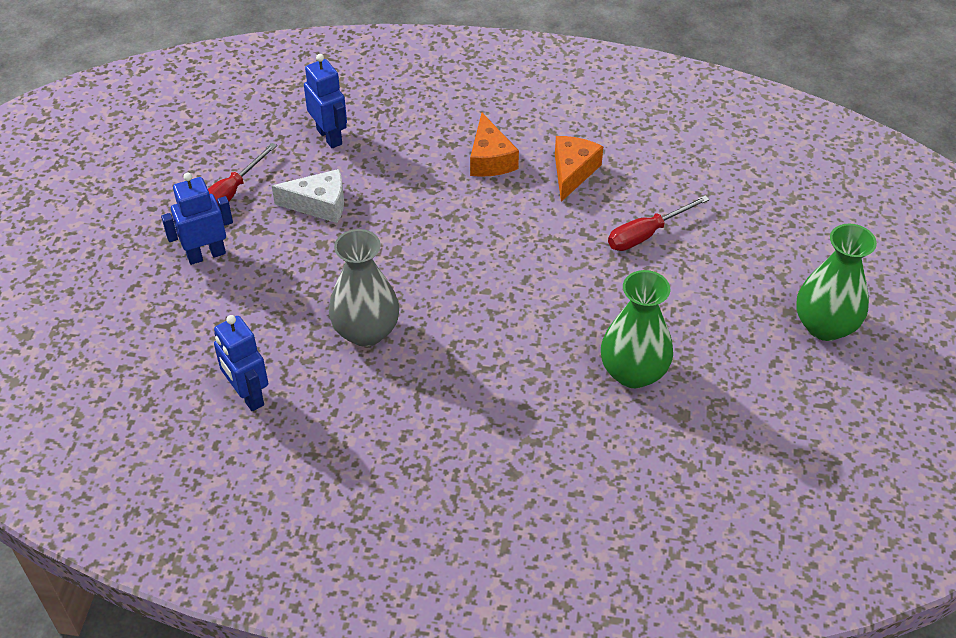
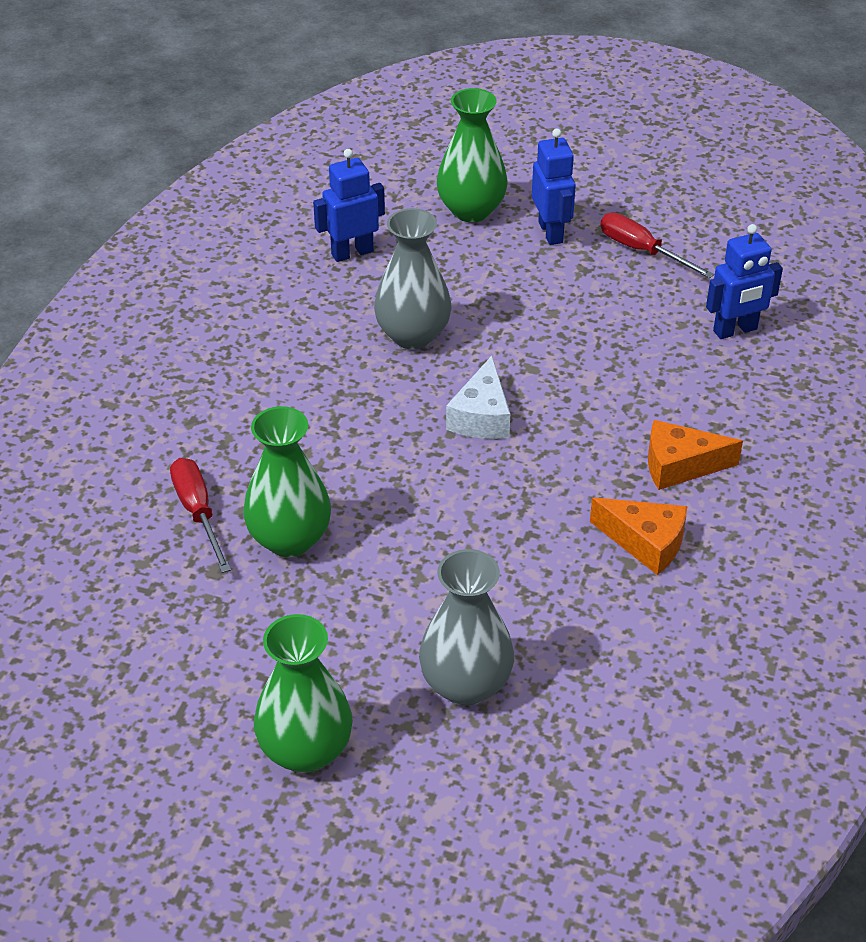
camera: 100 degrees right, 5 degrees down
(173, 314) = (471, 210): none -> green vase
(319, 204) = (615, 315): white cheese -> white cheese (481, 416)
(646, 234) = (514, 596): red screwdriver -> red screwdriver (198, 513)
(734, 250) = (466, 684): none -> grey vase

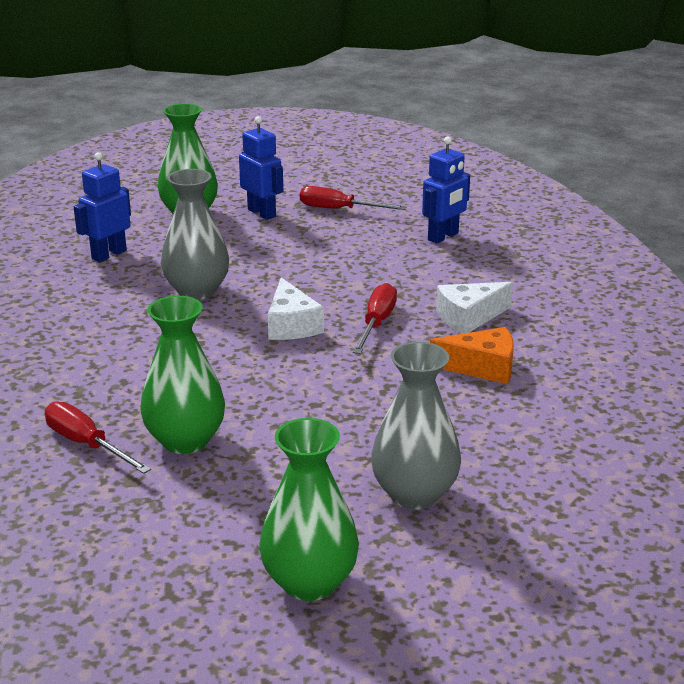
camera: 25 degrees left, 15 degrees down
(573, 442) = (376, 323): none -> red screwdriver
(680, 466) = (468, 317): orange cheese -> white cheese

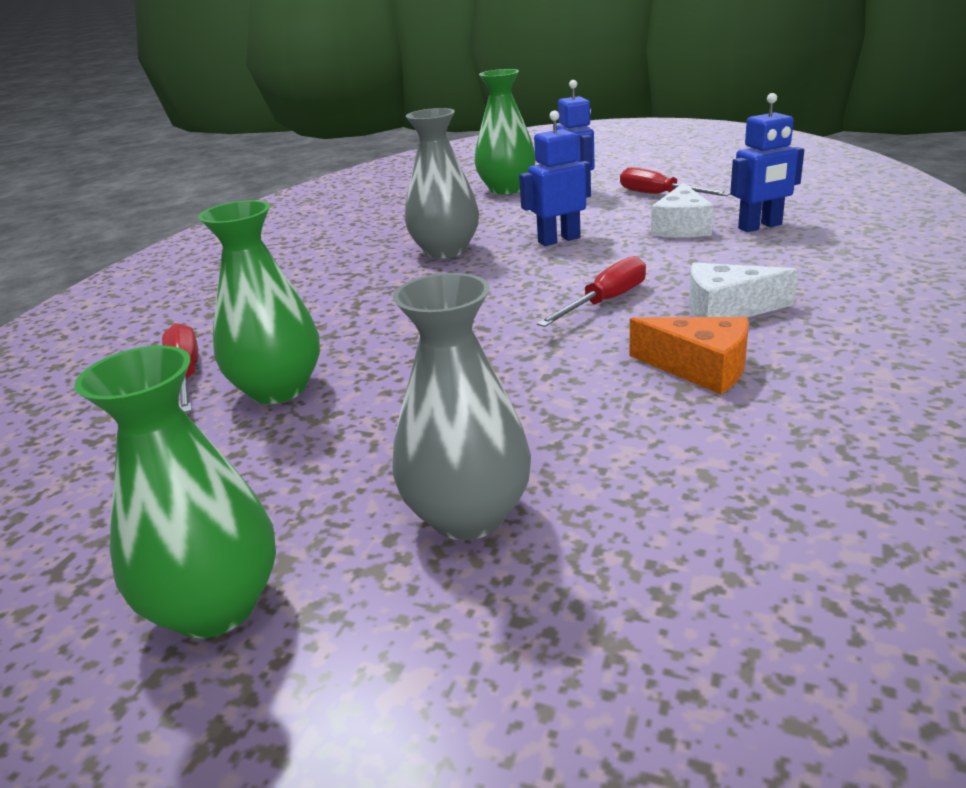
camera: 30 degrees right, 0 degrees up
(108, 254) = (400, 215): blue robot -> blue robot (558, 240)
(291, 325) = (507, 292): white cheese -> white cheese (681, 227)

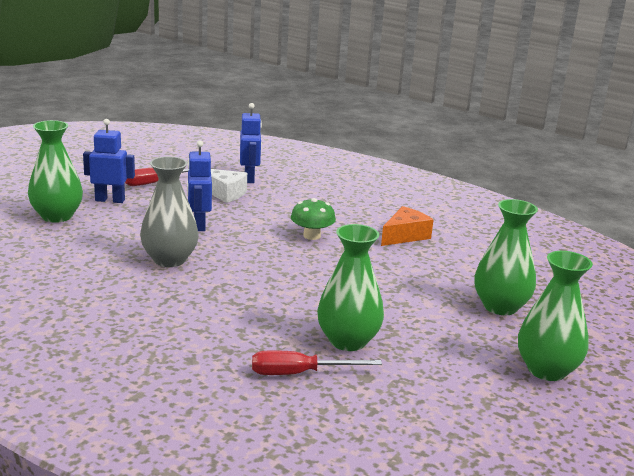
camera: 80 degrees left, 5 degrees down
(468, 515) = (500, 307): grey vase -> green vase
(605, 302) = (312, 236): red screwdriver -> green mushroom
(727, 309) = (349, 215): white cheese -> none

